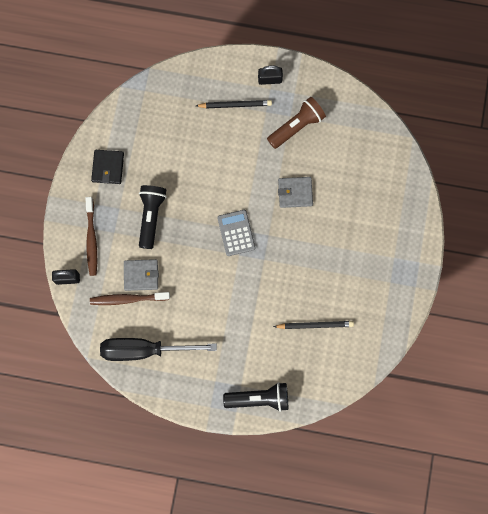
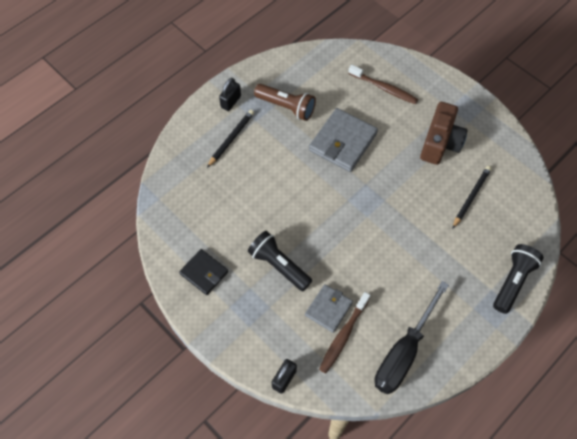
camera: 55 degrees left, 15 degrees down
(91, 239) = (261, 331): brown toothbrush -> brown toothbrush (384, 88)
(236, 233) = (345, 206): grey calculator -> none
(295, 193) = (342, 142): grey wallet -> grey wallet, size x1.63
(297, 126) = (286, 107): brown flashlight -> brown flashlight turned 120 degrees clockwise
(350, 271) = (440, 143): none -> brown camera

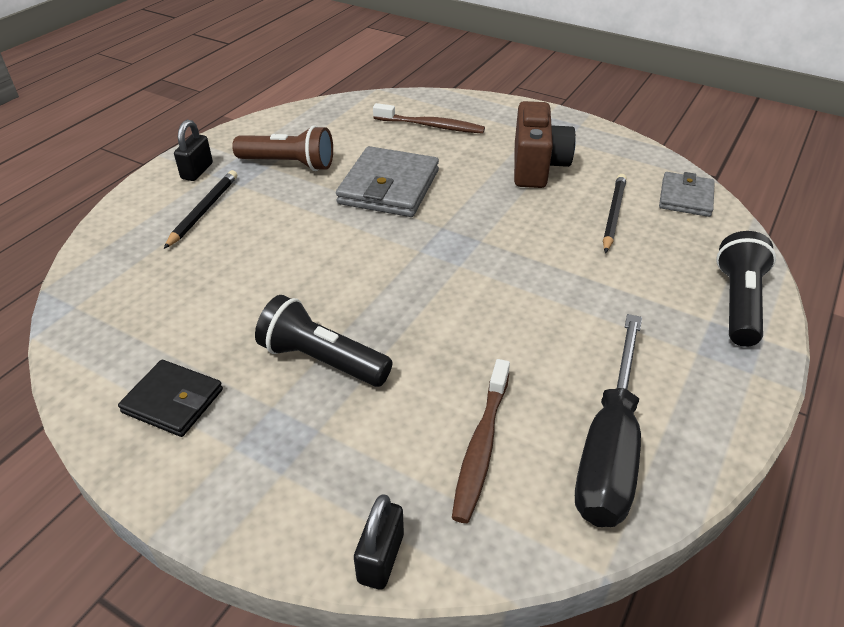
camera: 15 degrees left, 20 degrees down
(328, 309) = (437, 408): grey wallet -> grey wallet (685, 197)

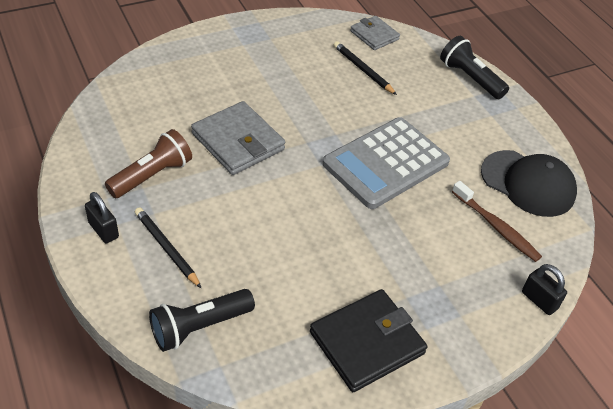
camera: 60 degrees left, 5 degrees up
(173, 401) = (367, 343): black wallet -> black wallet, size x1.63
(322, 360) = (385, 257): black flashlight -> black flashlight (199, 327)
(431, 126) = (183, 82): brown toothbrush -> none
(480, 296) = (386, 163): none -> grey calculator
(537, 166) = (285, 67): brown camera -> none
(609, 448) = (528, 183): black screwdriver -> black cap

